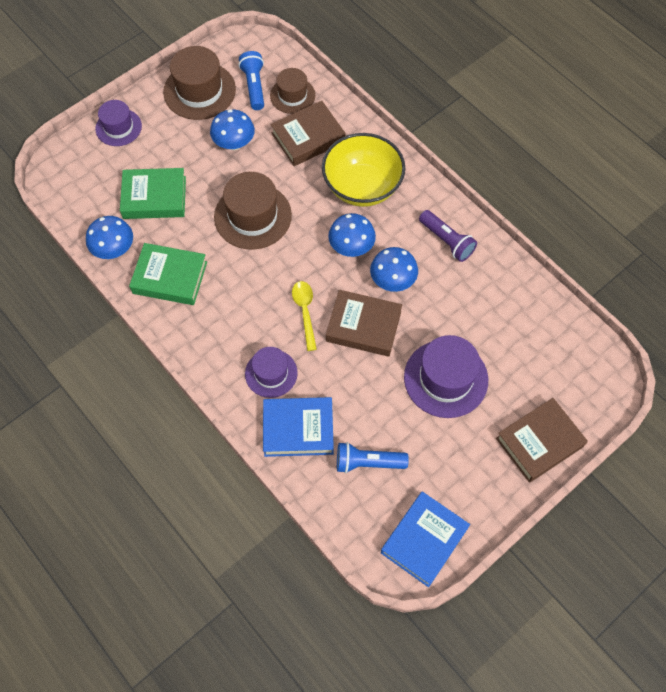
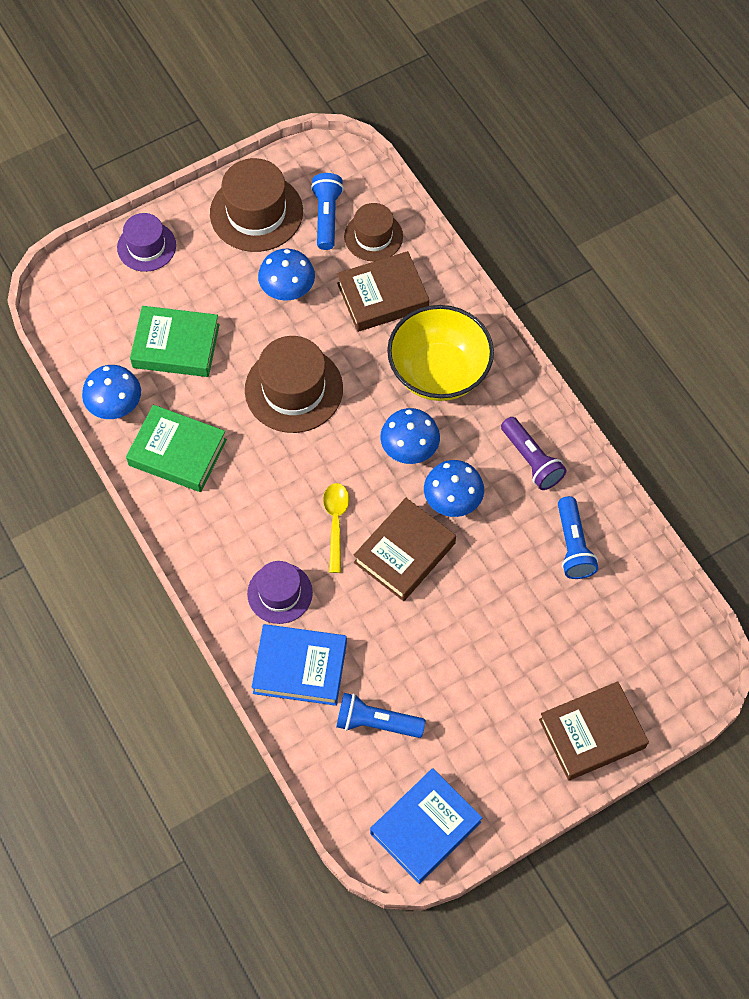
camera: 10 degrees right, 0 degrees up
(363, 326) = (404, 553): brown book -> brown book turned 75 degrees counterclockwise
(446, 378) = (493, 635): purple hat -> none
(492, 300) = (573, 545): none -> blue flashlight

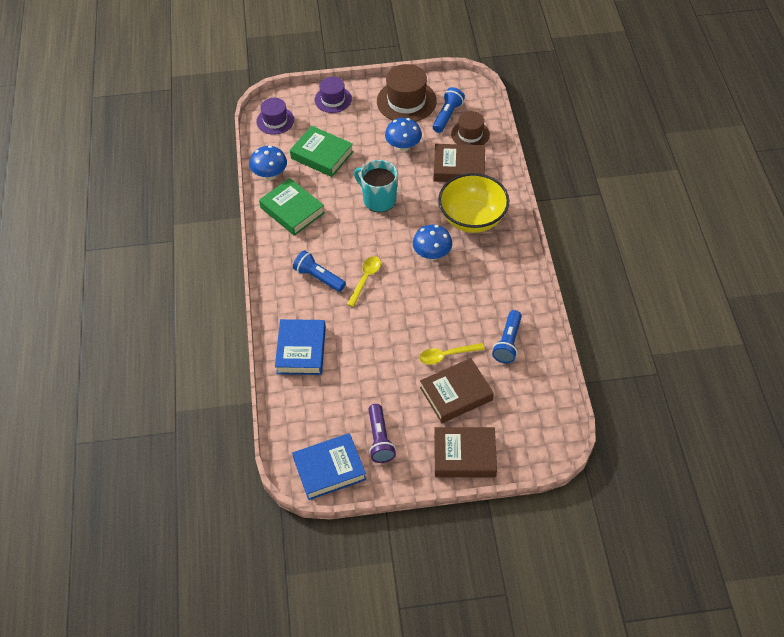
camera: 25 degrees right, 10 degrees down
(280, 593) = (311, 305): purple hat -> purple hat (275, 121)
(294, 389) = (378, 199): brown hat -> turquoise mug
(300, 667) = (301, 350): blue book -> blue book turned 60 degrees clockwise
(376, 722) = (331, 398): blue flashlight -> blue flashlight (318, 277)
(404, 553) = (399, 310): brown book -> brown book (456, 394)
(452, 500) = (444, 291): blue mushroom -> none
(501, 596) = (446, 355): none -> yellow spoon
(531, 460) = (506, 286): purple flashlight -> purple flashlight (380, 439)

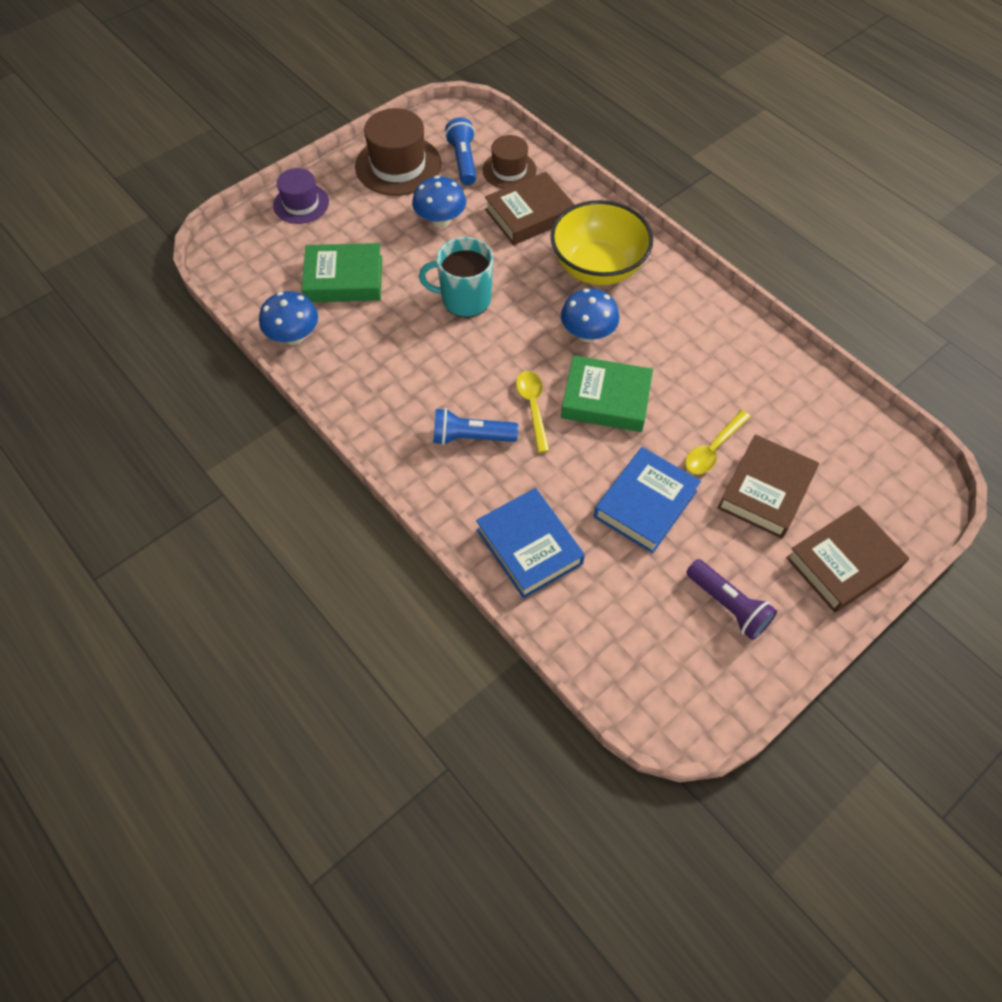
camera: 35 degrees left, 5 degrees up
(275, 121) = (243, 264): purple hat -> none
(292, 210) = (363, 368): green book -> green book (606, 399)
(329, 469) = (701, 686): blue book -> blue book (645, 504)
(508, 343) = (768, 394): blue flashlight -> none

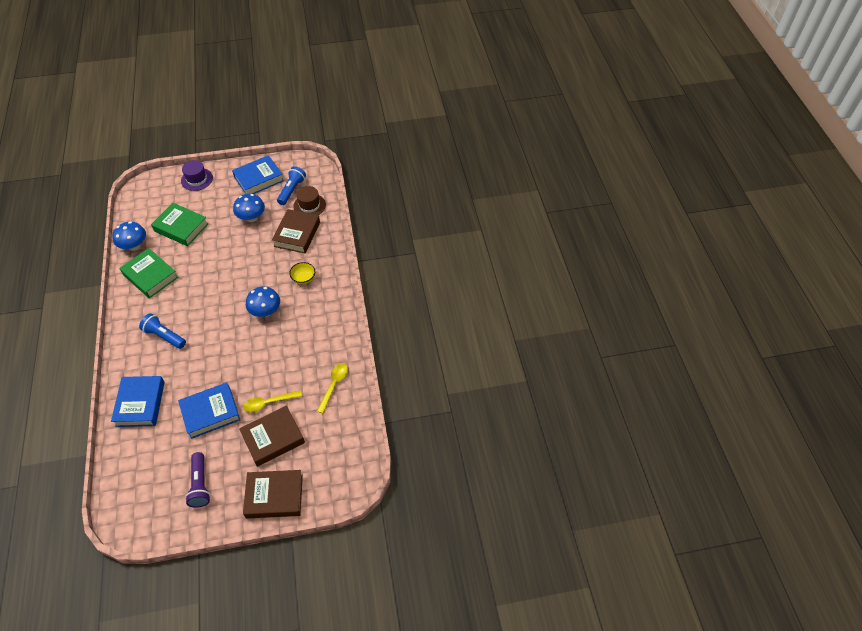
camera: 30 degrees right, 5 degrees down
(398, 165) = (259, 179): brown hat -> blue book
(464, 299) = (225, 264): turquoise mug -> none
(529, 214) = (297, 234): brown book -> brown book turned 75 degrees counterclockwise
(533, 407) = (205, 336): yellow spoon -> yellow spoon (334, 385)
(597, 267) = (303, 278): yellow bowl -> yellow bowl, size x0.43
(606, 399) = (242, 350): green book -> green book (150, 276)

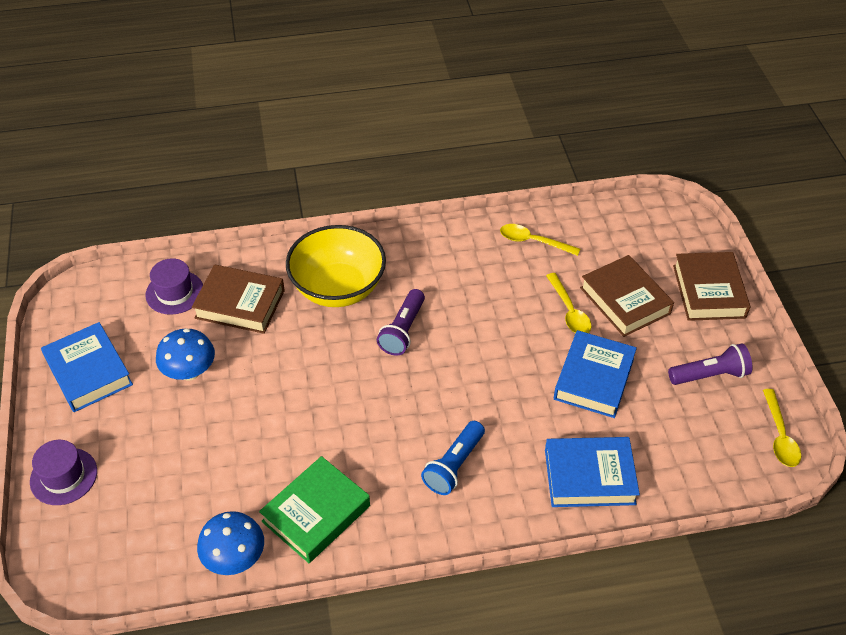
camera: 90 degrees left, 5 degrees down
(142, 521) = (780, 436): none -> yellow spoon
(181, 227) = (196, 482): green book -> none
(210, 412) = (594, 379): blue book -> blue book turned 45 degrees clockwise
(266, 311) = (403, 330): blue mushroom -> purple flashlight
(292, 190) = (131, 320): blue flashlight -> none
(303, 278) = (338, 288): yellow bowl -> yellow bowl, size x2.31
(309, 205) = (174, 292): brown hat -> purple hat

